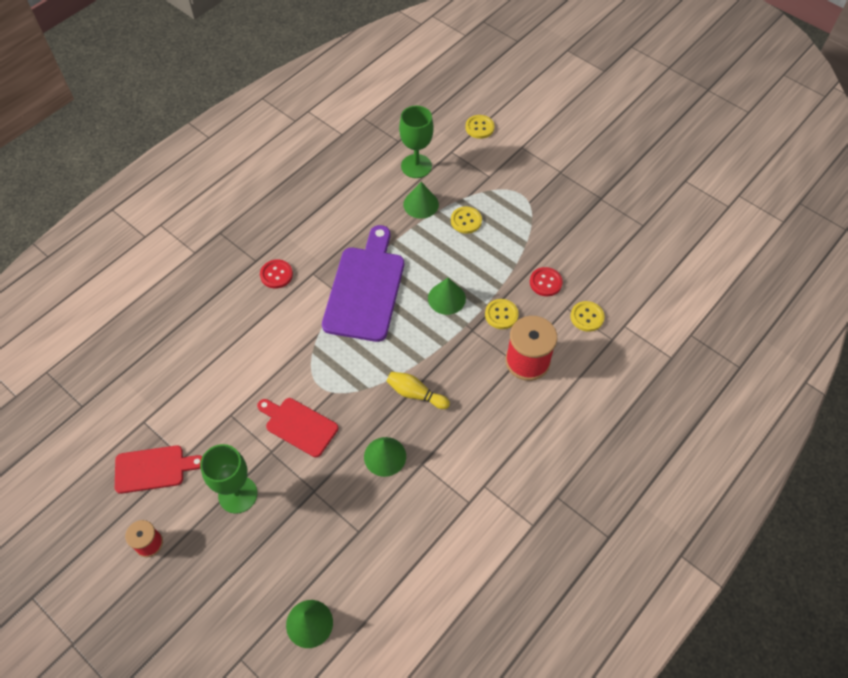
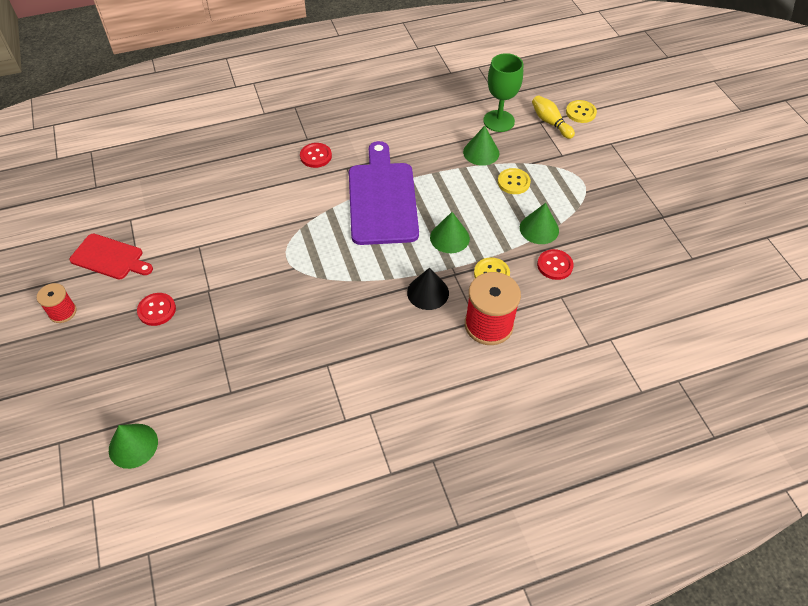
camera: 30 degrees right, 5 degrees down
(238, 494) = (157, 310): green goblet -> red button
(299, 425) = (246, 280): red cutting board -> none
(365, 289) = (382, 199): purple cutting board -> purple cutting board turned 45 degrees counterclockwise
(385, 456) = (299, 341): green cone -> green cone (539, 229)
(415, 394) = (364, 303): yellow bowling pin -> yellow bowling pin (550, 122)
(461, 357) = (428, 292): none -> black cone
(587, 317) = (576, 313): yellow button -> none

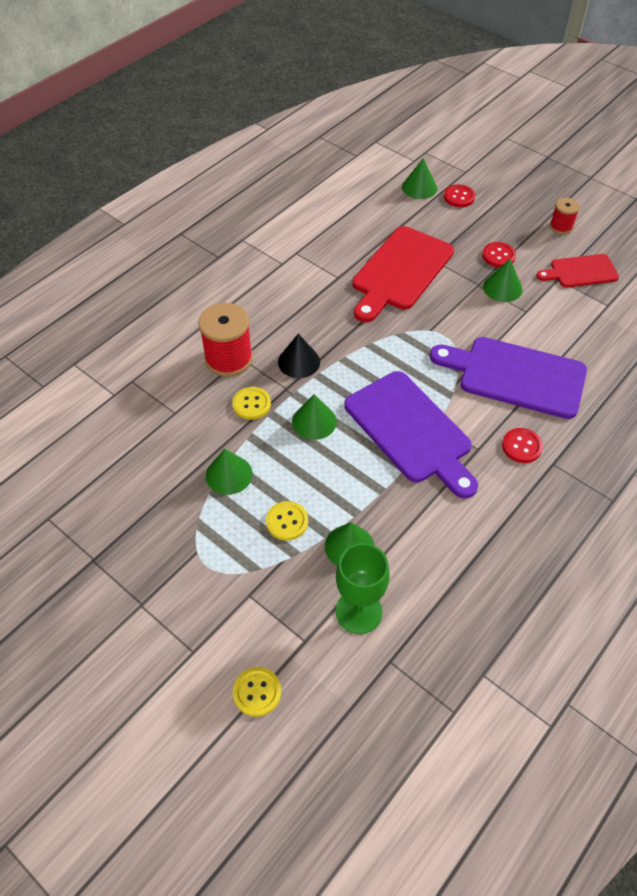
camera: 150 degrees right, 0 degrees up
(192, 276) = (502, 288): none -> green cone
(262, 340) = (400, 271): none -> red cutting board
(267, 200) = (516, 376): none -> purple cutting board
(550, 122) = (290, 647): yellow bowling pin -> none
(554, 265) = (194, 441): red button -> red button (459, 197)

